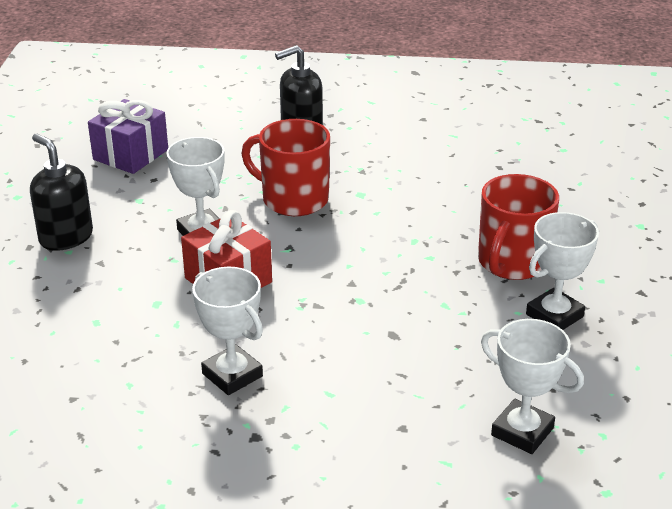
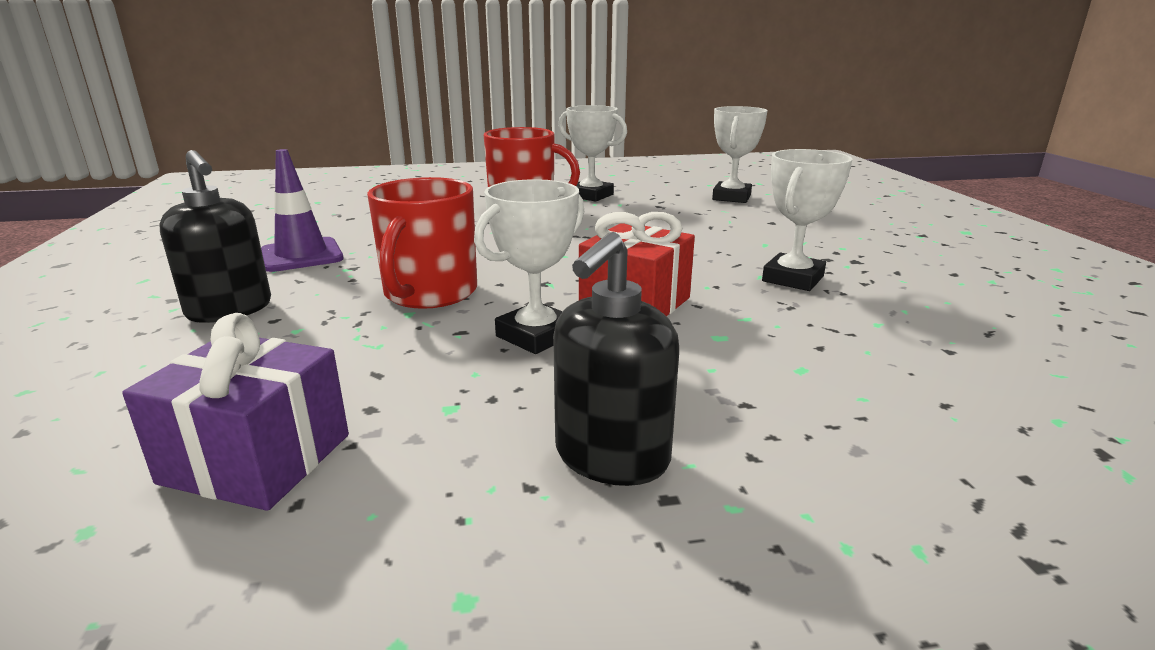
camera: 105 degrees left, 10 degrees down
(398, 150) = (301, 255): none -> purple traffic cone

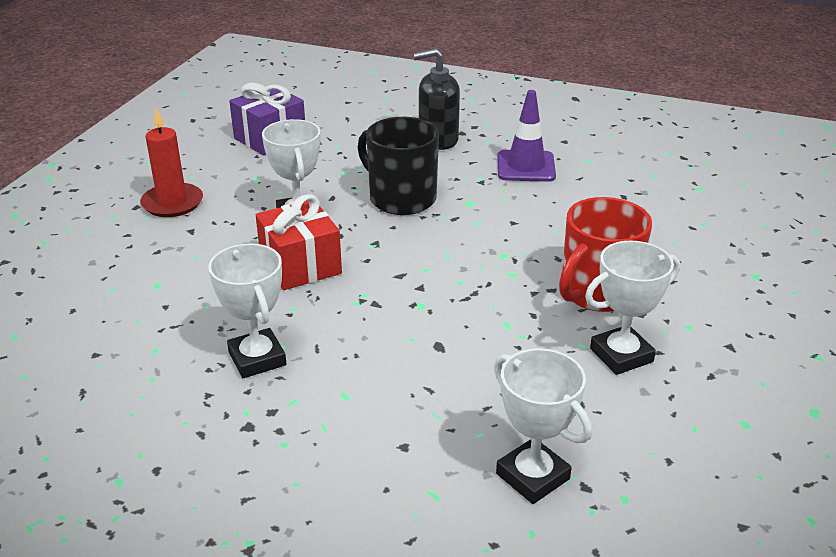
camera: 120 degrees right, 10 degrees up
(429, 293) = (401, 198): red mug -> black mug
(611, 457) = (172, 203): black soap dispenser -> red candle

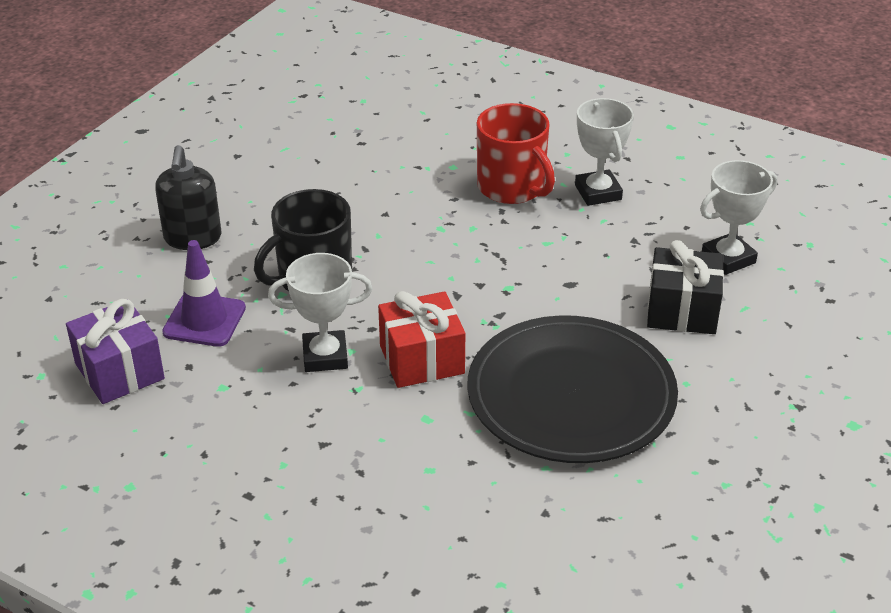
camera: 80 degrees left, 5 degrees up
(172, 203) = (253, 461): red candle -> none
(257, 358) = (571, 395): white trophy -> black plate
(413, 436) = (682, 310): none -> black gift
(526, 167) = (281, 188): purple traffic cone -> purple traffic cone (204, 320)

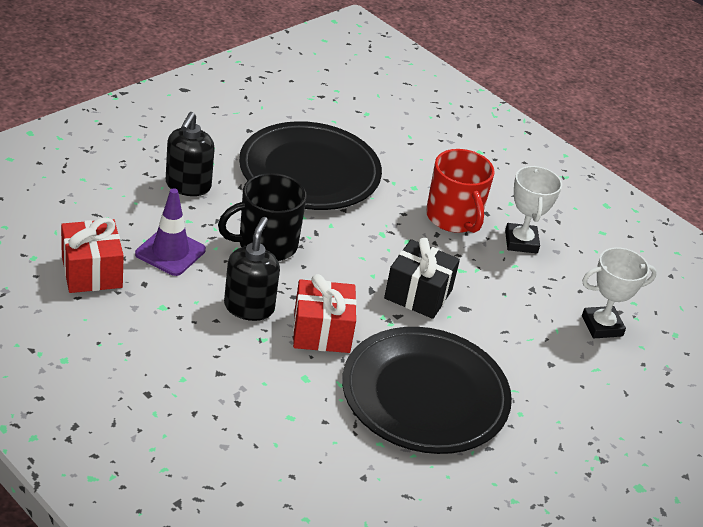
camera: 10 degrees right, 0 degrees up
(119, 371) = (91, 272): purple gift -> red gift
(325, 356) = (249, 307): white trophy -> black soap dispenser
(327, 182) = (309, 171): none -> black plate
(682, 310) = (544, 356): black gift -> black gift (418, 294)

